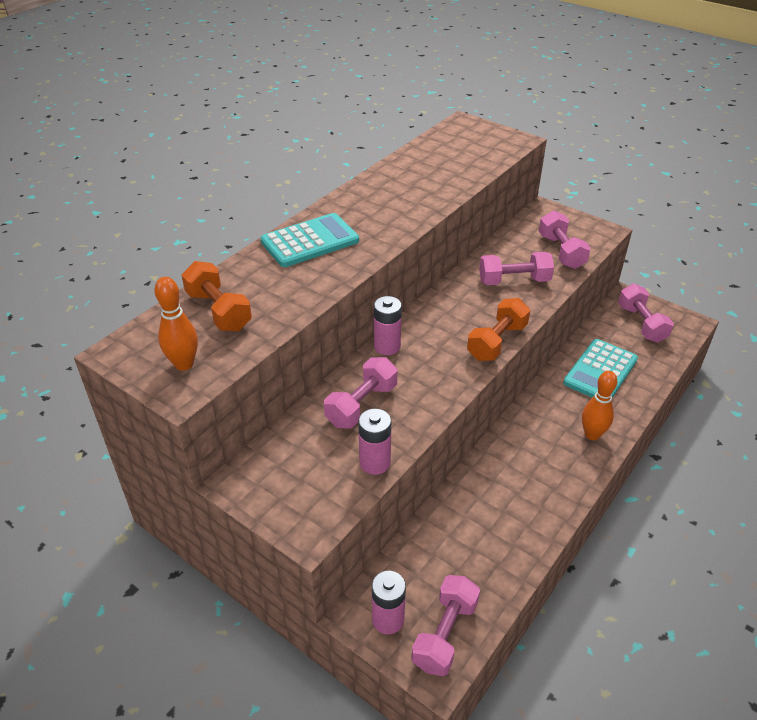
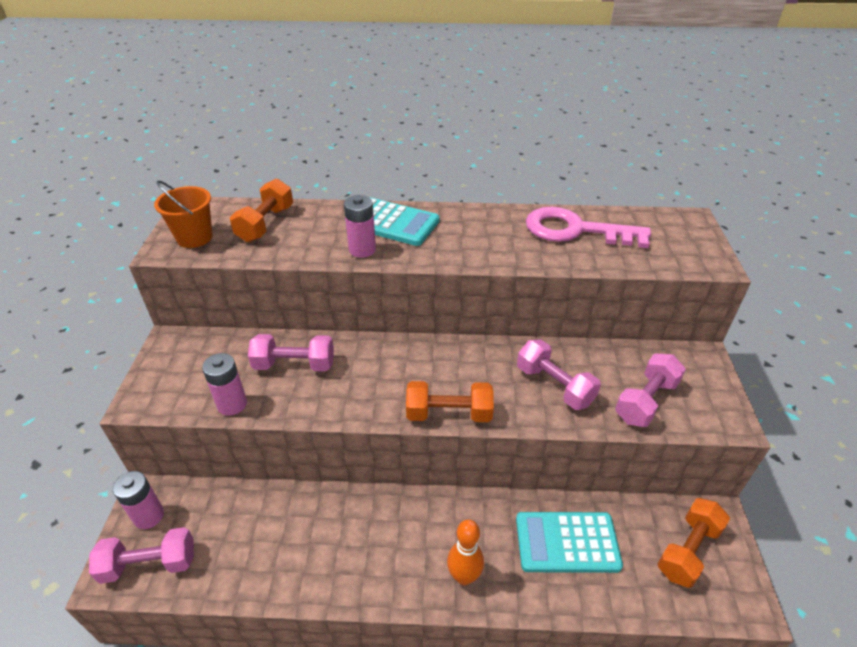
camera: 55 degrees right, 0 degrees up
(184, 364) = (194, 237): orange bowling pin -> orange bucket
(387, 346) = (378, 345): pink battery -> pink battery (362, 250)
(423, 168) = (575, 230): none -> pink key
(641, 324) = (688, 550): pink dumbbell -> orange dumbbell

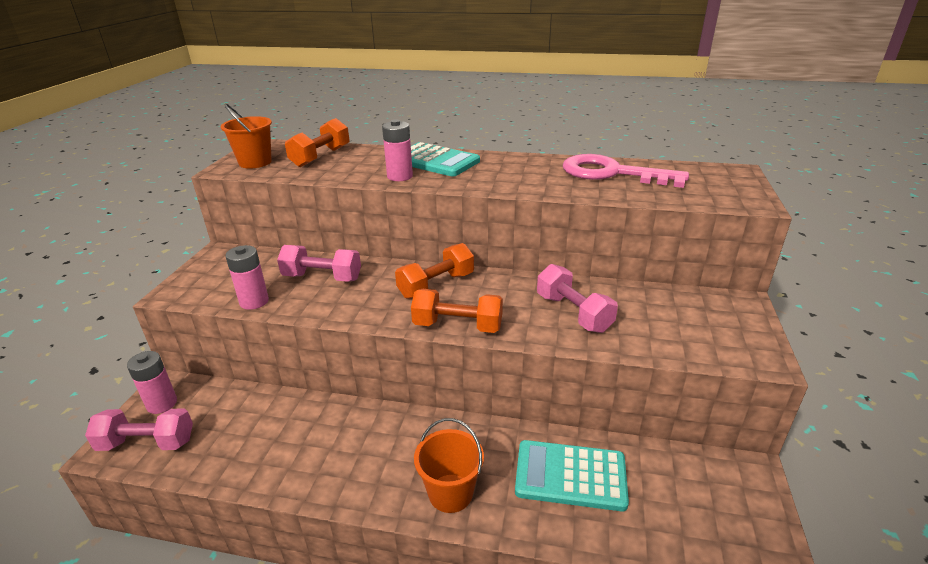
camera: 10 degrees right, 10 degrees down
(464, 576) = (450, 493): orange bowling pin -> orange bucket
(646, 401) = (669, 333): pink dumbbell -> none
(688, 550) = (709, 500): orange dumbbell -> orange dumbbell (436, 285)

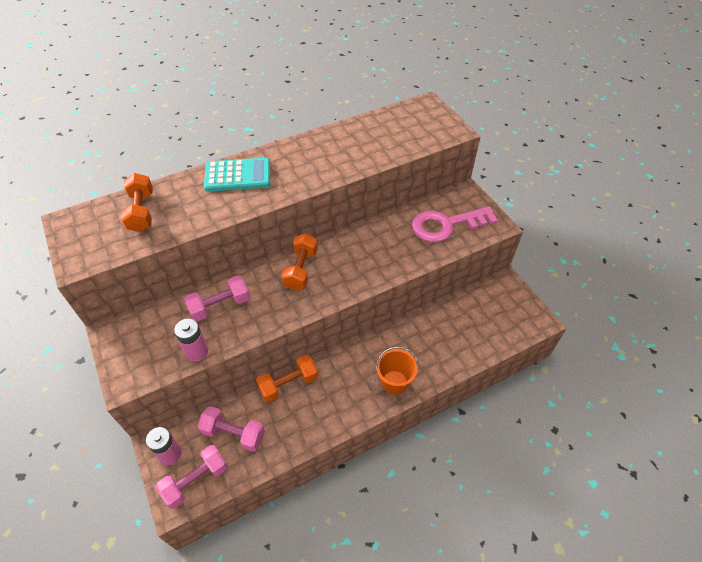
camera: 40 degrees left, 20 degrees up
(255, 162) = (93, 244): orange bucket -> none
(400, 176) = (232, 204): pink battery -> none
(457, 326) = (344, 291): orange dumbbell -> orange dumbbell (288, 384)
(570, 475) = (438, 335): turquoise calculator -> none
(573, 313) = (394, 246): pink dumbbell -> pink dumbbell (234, 434)
(612, 173) = (363, 136): pink key -> pink key (446, 225)

